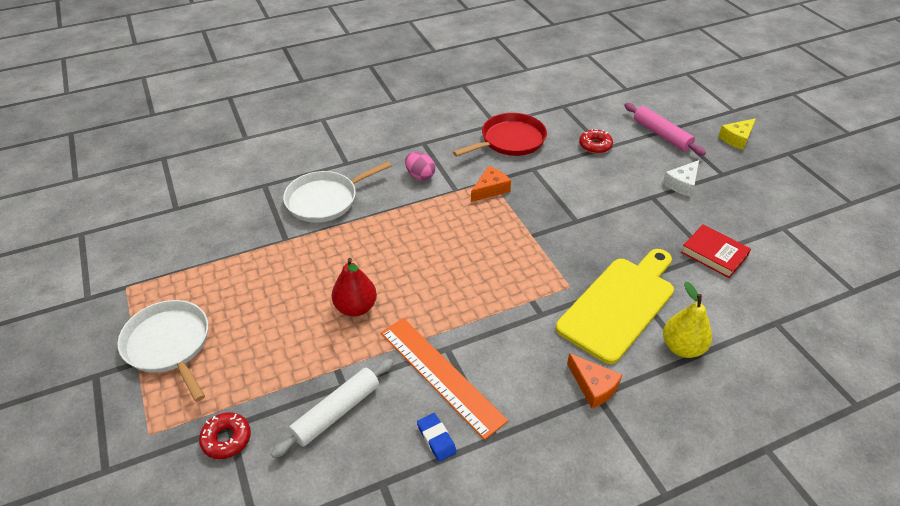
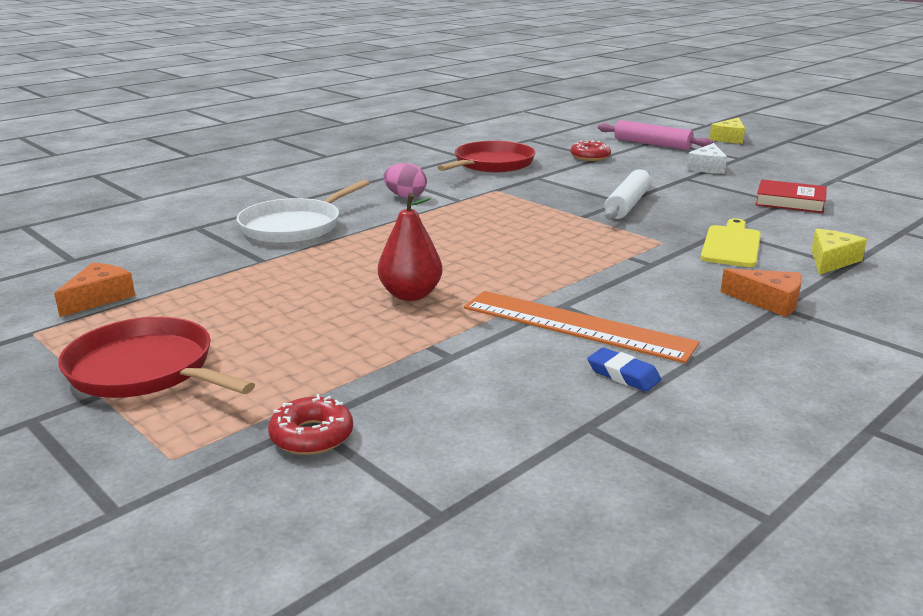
camera: 20 degrees left, 20 degrees down
(169, 345) = (146, 370): white pan -> red pan
(336, 412) = (462, 380): white rolling pin -> white rolling pin (627, 204)
(490, 189) = (501, 195): orange cheese -> orange cheese (99, 298)
(619, 305) = (731, 245): yellow cutting board -> yellow cutting board, size x0.59
(682, 347) = (831, 261): yellow pear -> yellow cheese

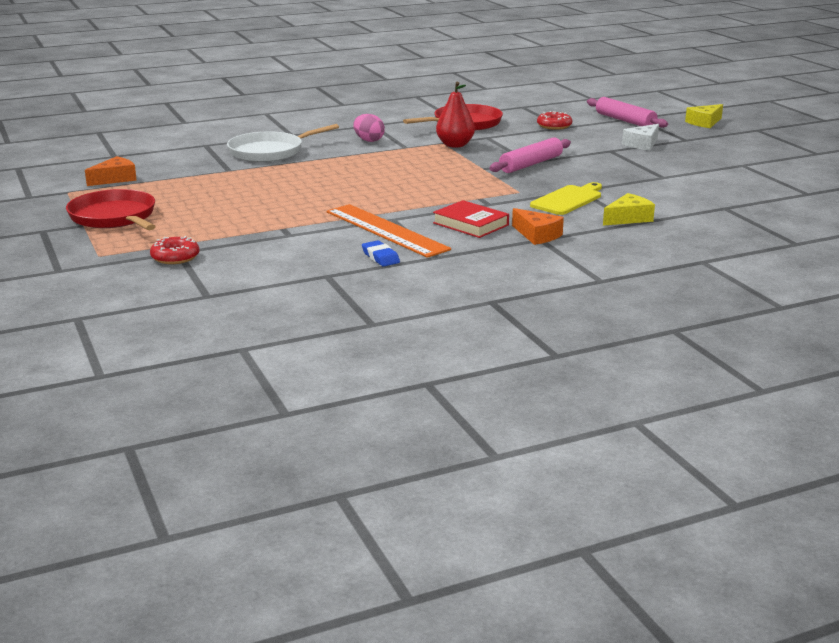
camera: 20 degrees right, 0 degrees up
(410, 295) = (301, 201): red pear -> red pear (455, 145)
(627, 204) = (530, 164): white rolling pin -> pink rolling pin
(790, 201) = (669, 177): red book -> red book (470, 224)

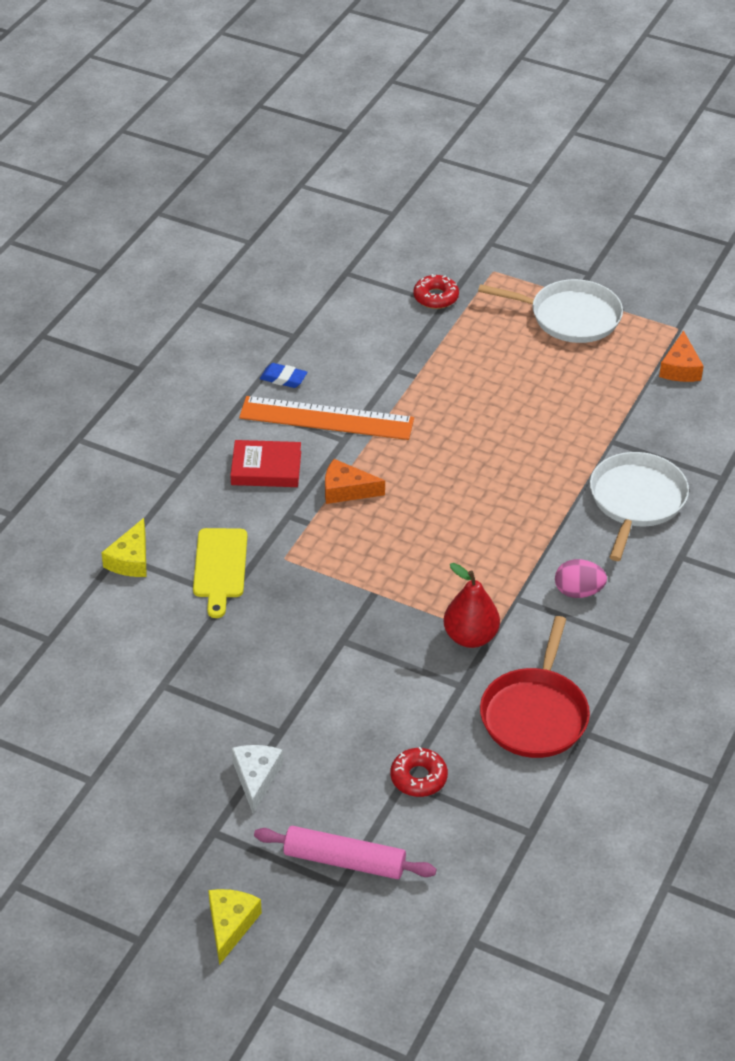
camera: 140 degrees right, 20 degrees up
(114, 217) = (570, 317): red pan -> white pan
(530, 164) = (335, 633): pink rolling pin -> none
(537, 235) = (189, 481): orange cheese -> orange cheese (346, 490)

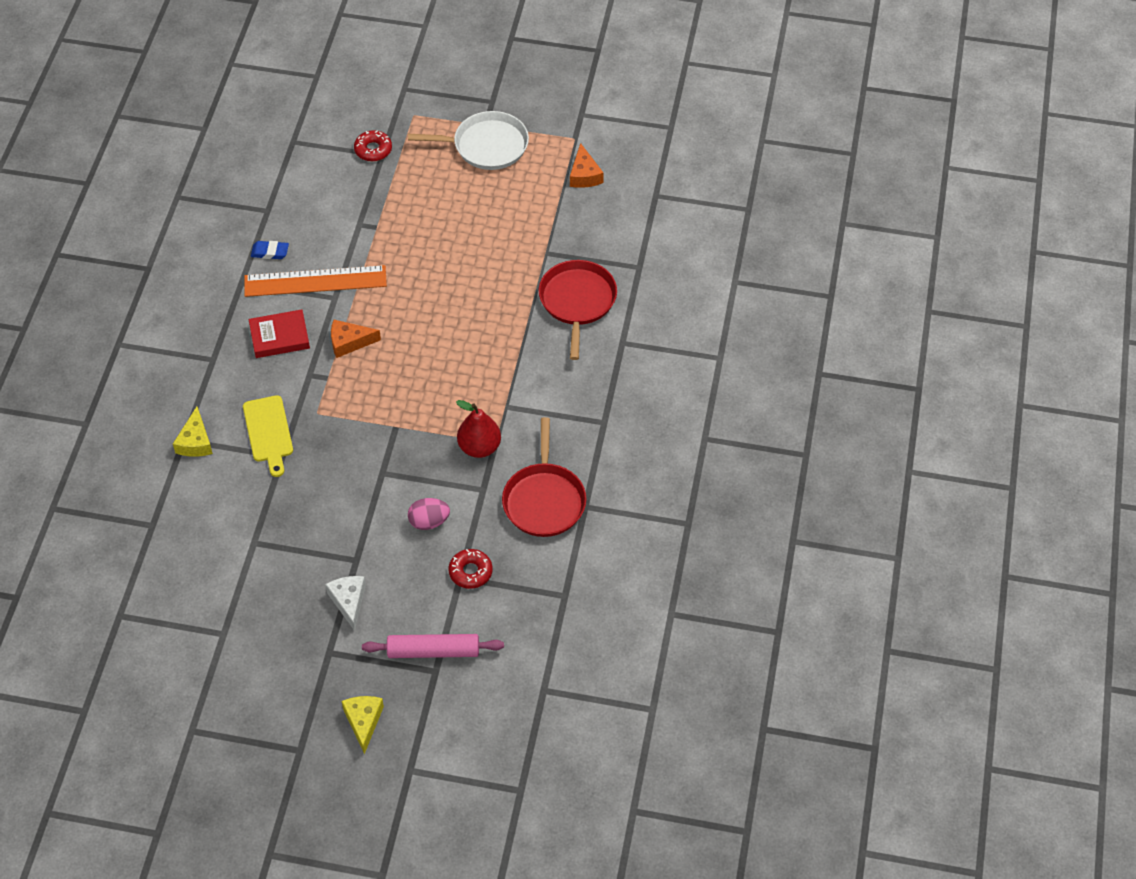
camera: 15 degrees left, 10 degrees up
(578, 592) = (552, 390): pink egg -> pink egg (429, 522)
(636, 501) = (577, 302): white pan -> red pan

